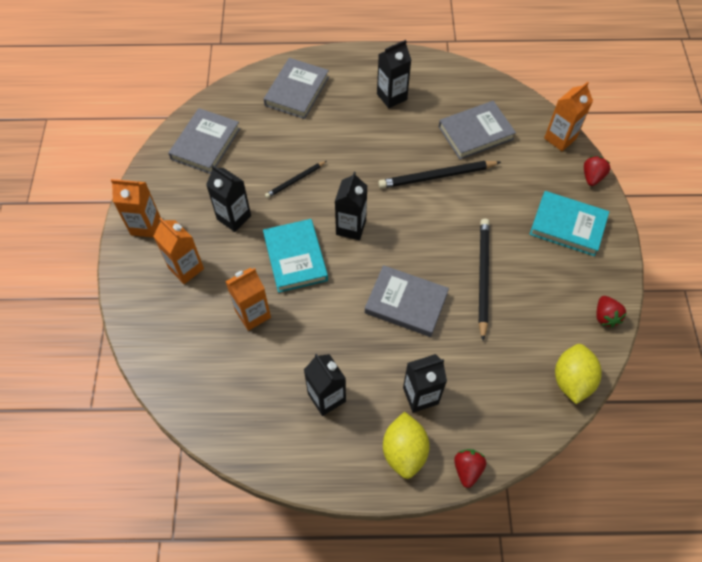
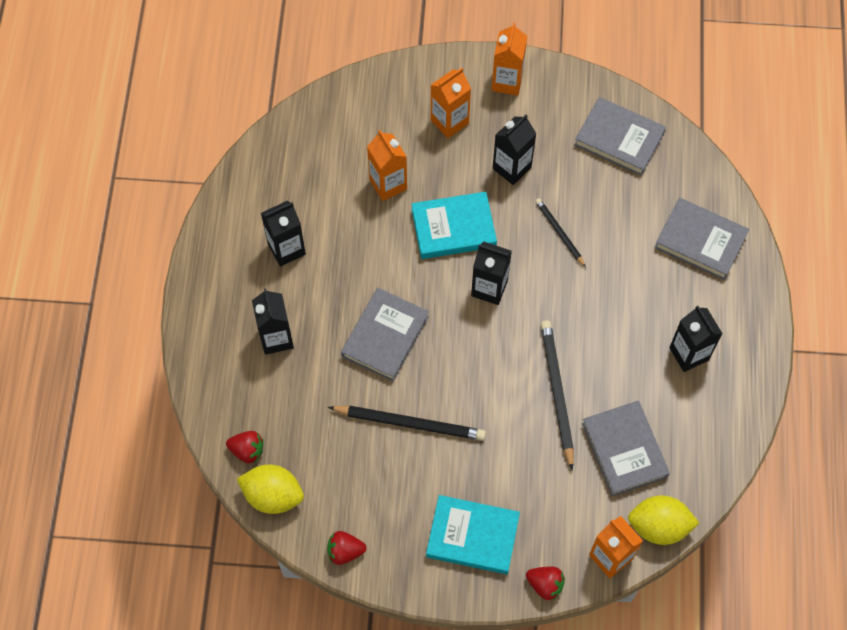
camera: 95 degrees right, 5 degrees up
(404, 451) = (221, 316): yellow lemon -> yellow lemon (659, 526)
(467, 469) = (194, 372): red strawberry -> red strawberry (247, 450)
(567, 226) = (472, 536): turquoise book -> turquoise book turned 75 degrees clockwise

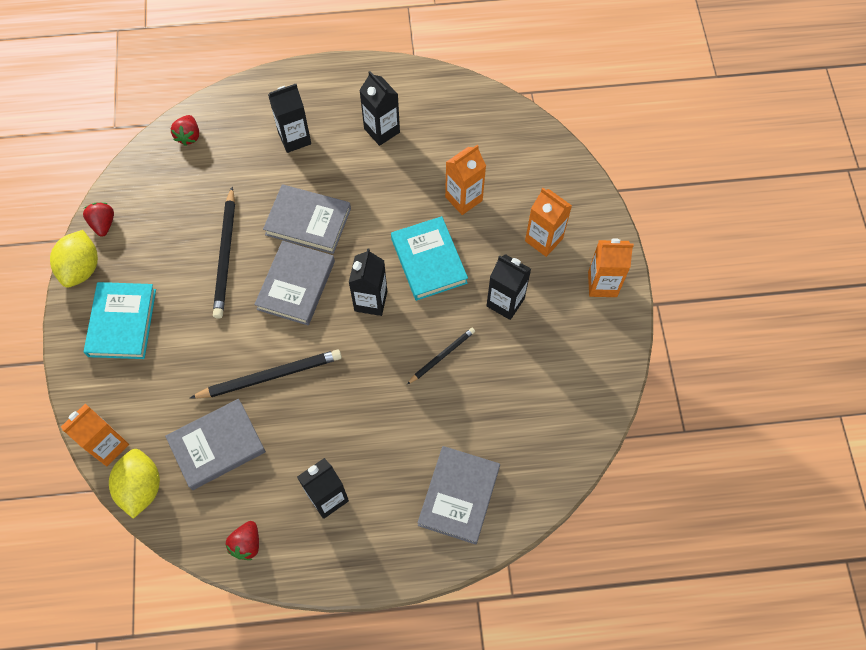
camera: 80 degrees right, 0 degrees up
(273, 495) = (150, 162): yellow lemon -> yellow lemon (81, 268)
(545, 585) = (79, 391): red strawberry -> red strawberry (246, 544)
(619, 139) = (562, 399): grey book -> grey book (296, 285)

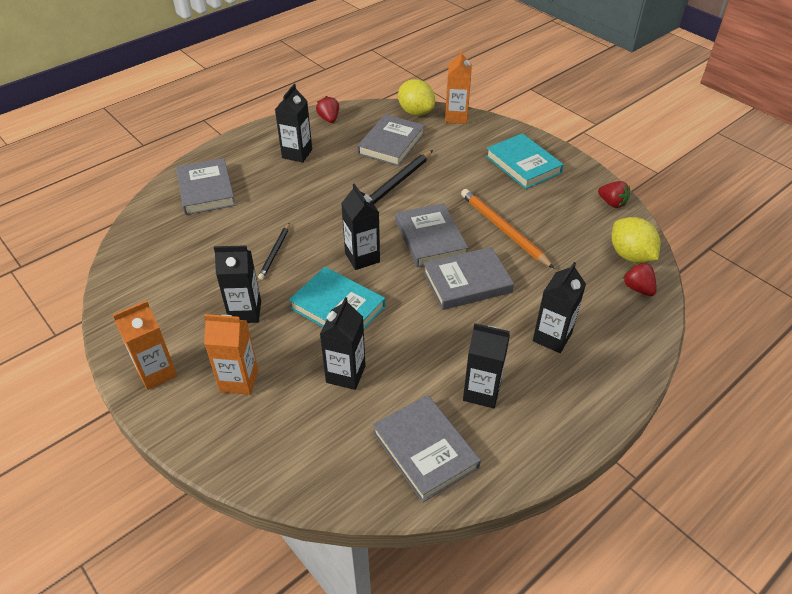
camera: 145 degrees right, 20 degrees down
(81, 268) = (588, 175): yellow lemon -> yellow lemon (630, 255)
(226, 255) = (503, 229): black pencil -> orange pencil
(451, 116) = (425, 450): none -> grey book
(463, 199) = (345, 374): orange carton -> black carton

